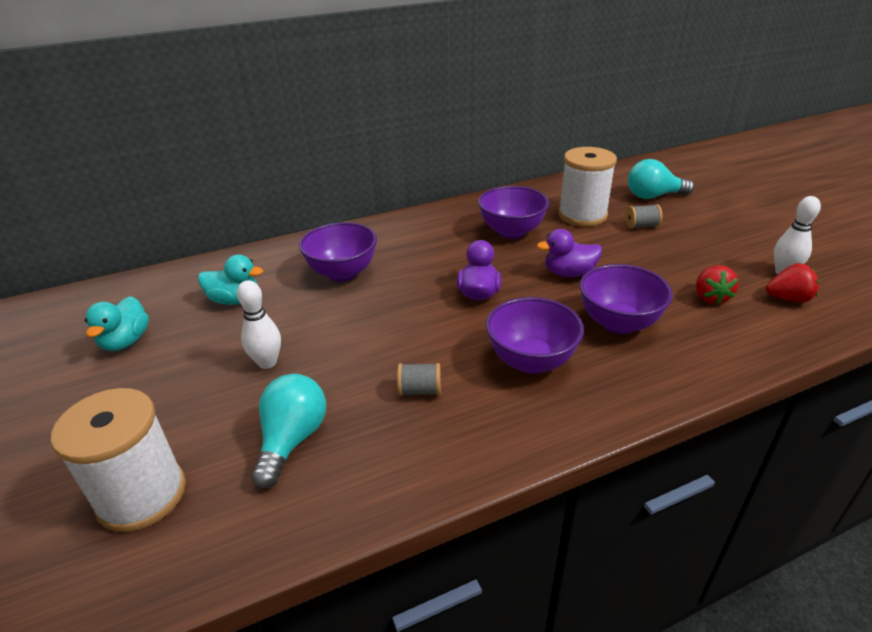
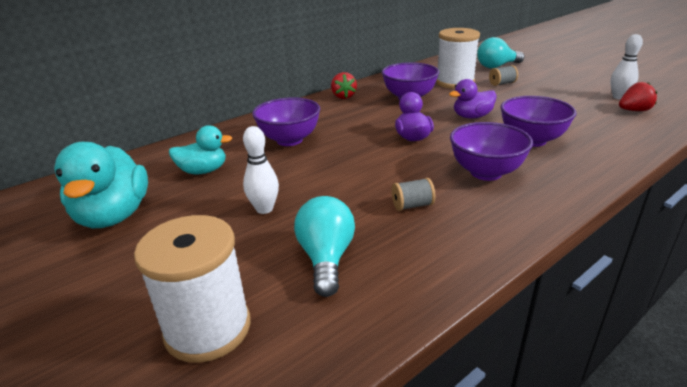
camera: 15 degrees left, 5 degrees down
(126, 341) = (114, 216): turquoise duck -> turquoise duck, size x1.66
(710, 297) = (582, 117): red strawberry -> red strawberry (343, 96)

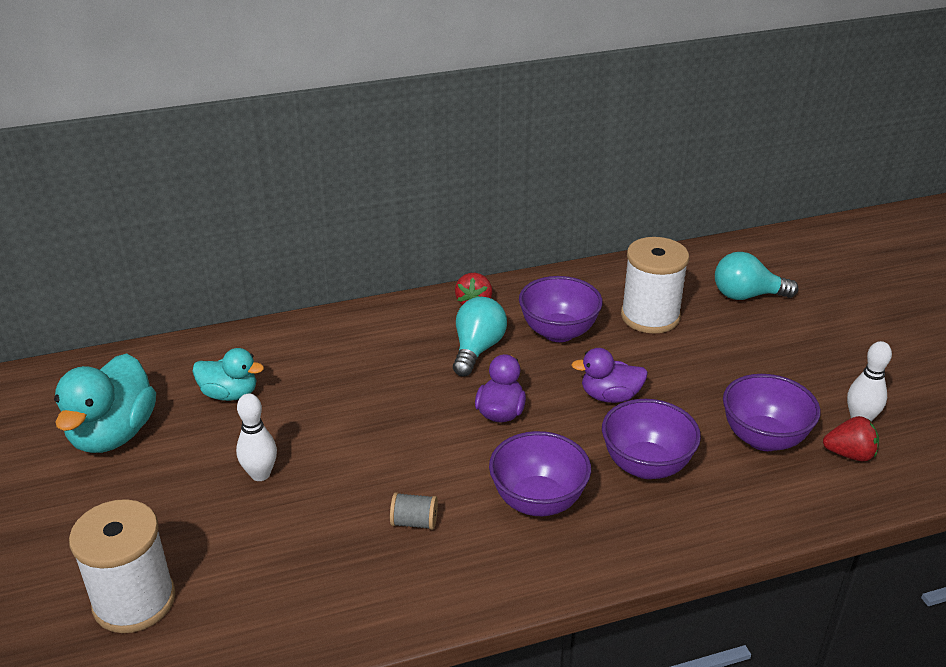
camera: 20 degrees right, 5 degrees up
(289, 140) = (352, 370): purple bowl -> purple bowl (763, 438)
(326, 258) = (279, 561): turquoise light bulb -> turquoise light bulb (477, 349)
(502, 83) = (716, 339): grey spool -> none

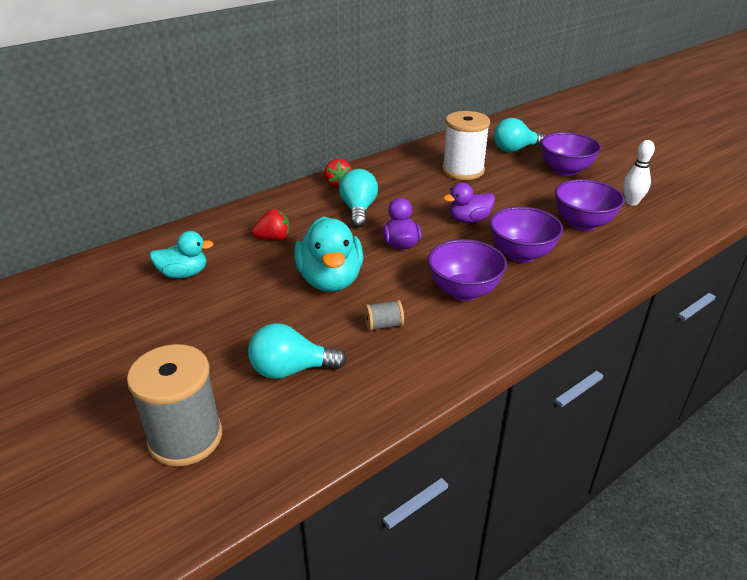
camera: 20 degrees left, 0 degrees up
(113, 434) = (97, 321): turquoise duck -> turquoise duck (330, 280)
(134, 601) = (185, 438): white spool -> grey spool
(260, 474) = (242, 321): white bowling pin -> none
(280, 551) = (291, 370): none -> turquoise light bulb
(558, 332) = (408, 190): purple bowl -> purple bowl (565, 170)
(849, 454) = (639, 222): red strawberry -> red strawberry (273, 238)

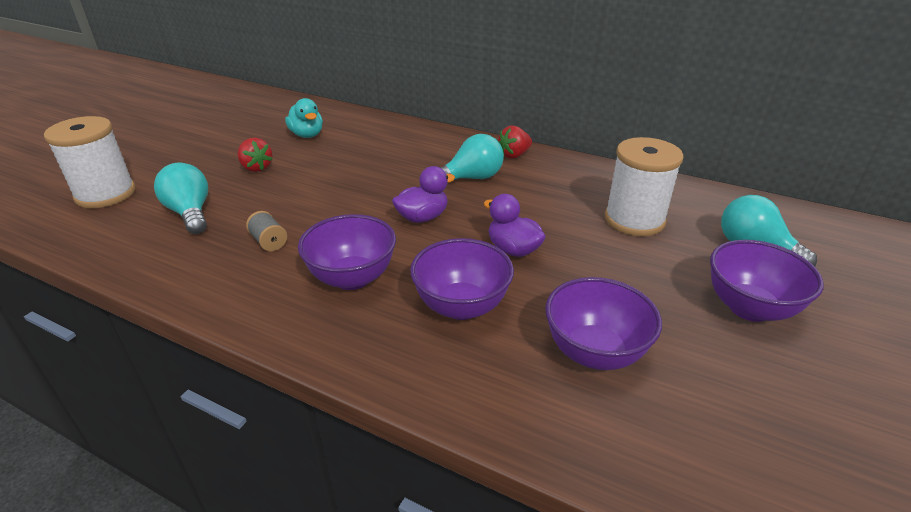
camera: 65 degrees right, 0 degrees up
(185, 438) = (105, 194): grey spool -> white spool
(273, 238) = (384, 153): red strawberry -> red strawberry (256, 167)
(330, 280) = (332, 196): turquoise duck -> none
(631, 202) = (727, 403): white bowling pin -> none

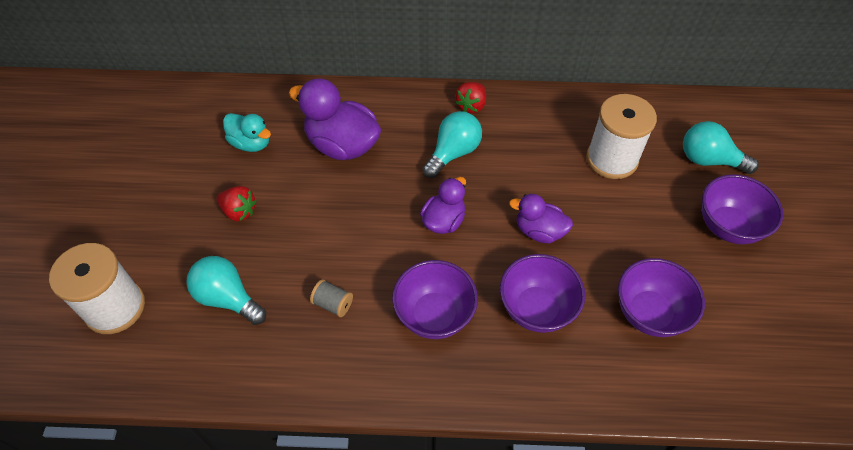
camera: 25 degrees left, 20 degrees up
(378, 152) = (342, 145): none -> purple duck

